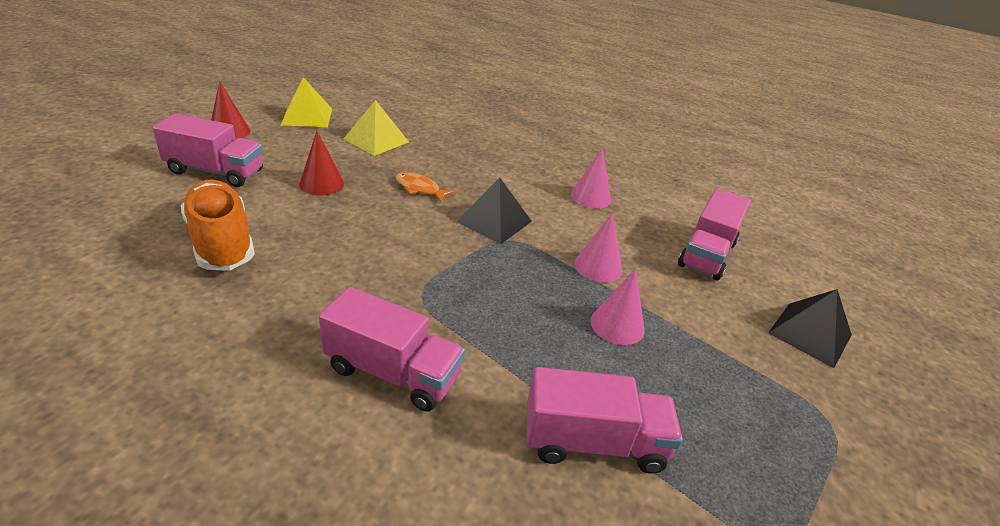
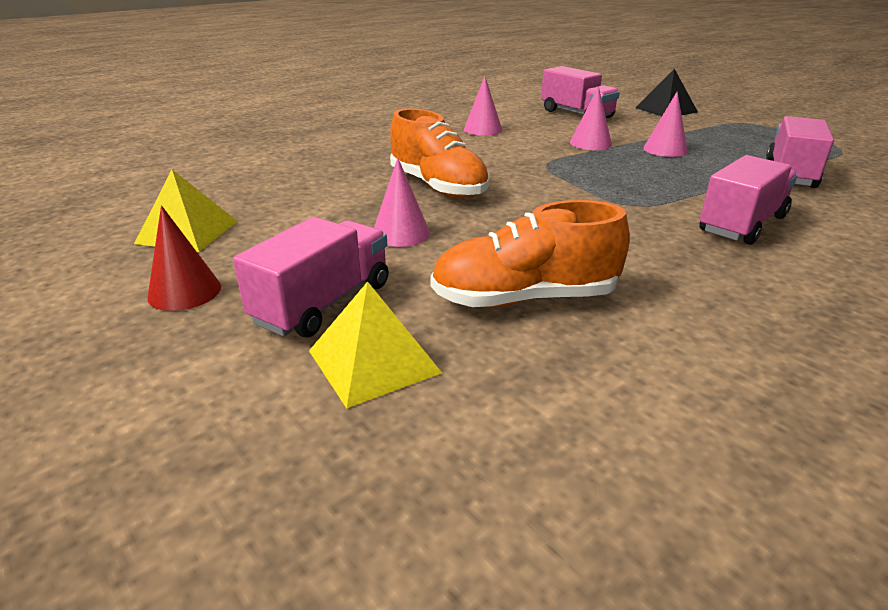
camera: 65 degrees left, 5 degrees down
(321, 184) = (401, 233): red cone -> pink cone
(376, 140) = (303, 196): yellow pyramid -> yellow pyramid (373, 361)
(420, 189) = (438, 187): orange fish -> orange shoe
(494, 221) = (513, 165): black pyramid -> none

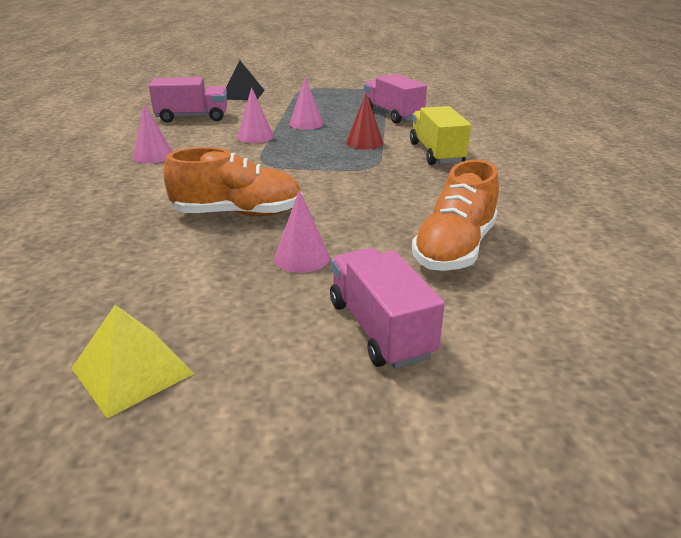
camera: 55 degrees left, 0 degrees up
(184, 292) = (275, 402): red cone -> red cone (364, 142)
(373, 361) = (485, 332): yellow pyramid -> none
(742, 224) = (436, 153): pink truck -> yellow truck

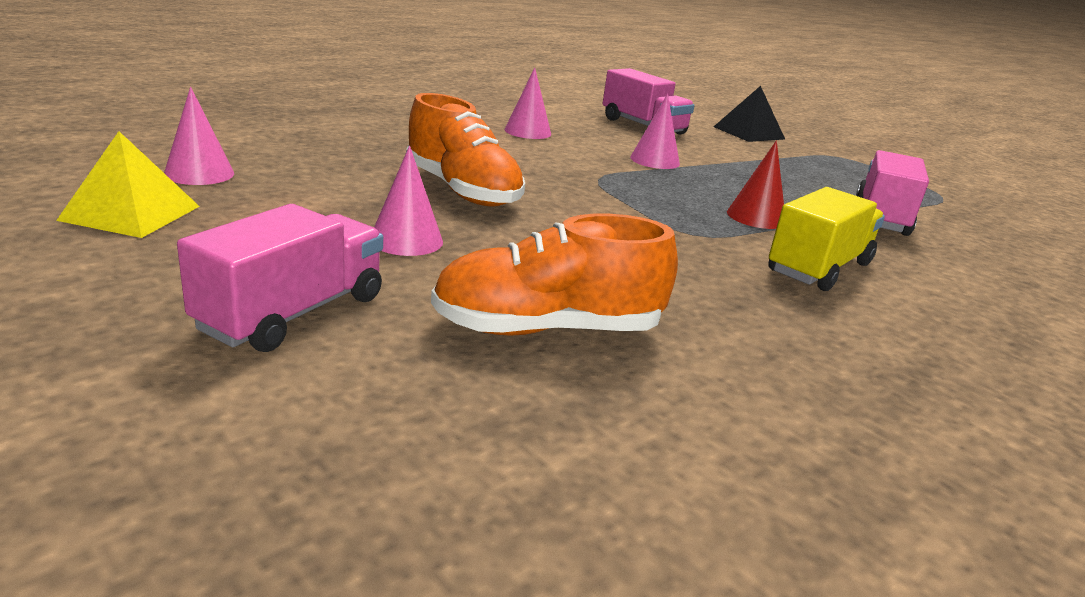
camera: 50 degrees right, 5 degrees down
(306, 123) = (741, 176): pink cone -> pink cone (199, 173)

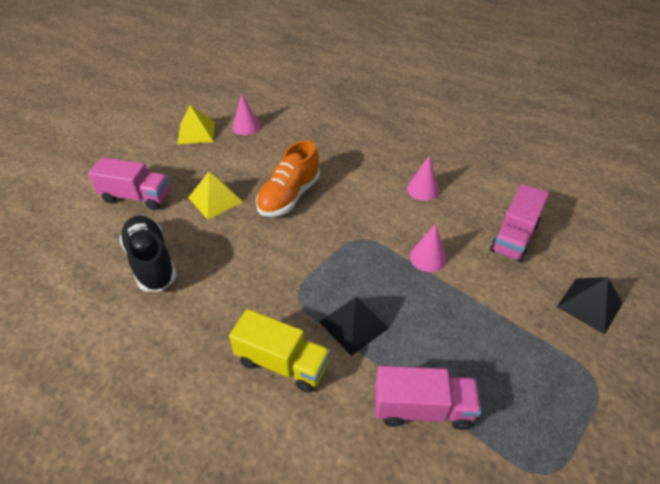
camera: 75 degrees right, 20 degrees up
(406, 240) = (215, 200): pink cone -> yellow pyramid
(547, 329) = (151, 262): orange shoe -> black shoe
(756, 217) = (353, 324): red cone -> black pyramid

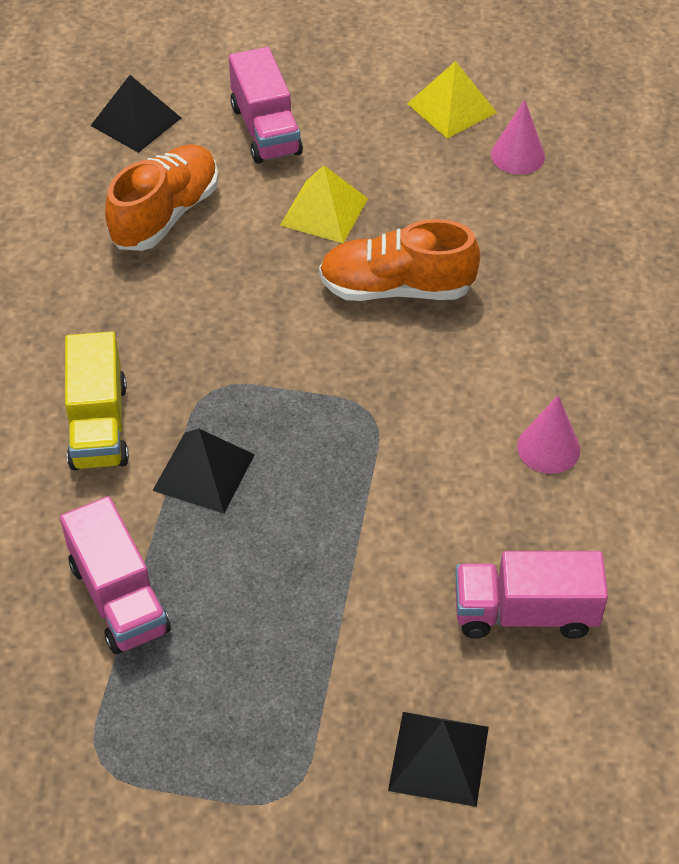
camera: 60 degrees right, 5 degrees up
(67, 245) = (136, 121): none -> black pyramid
(151, 262) = (165, 214): black shoe -> orange shoe
(428, 257) = (391, 511): pink cone -> none

